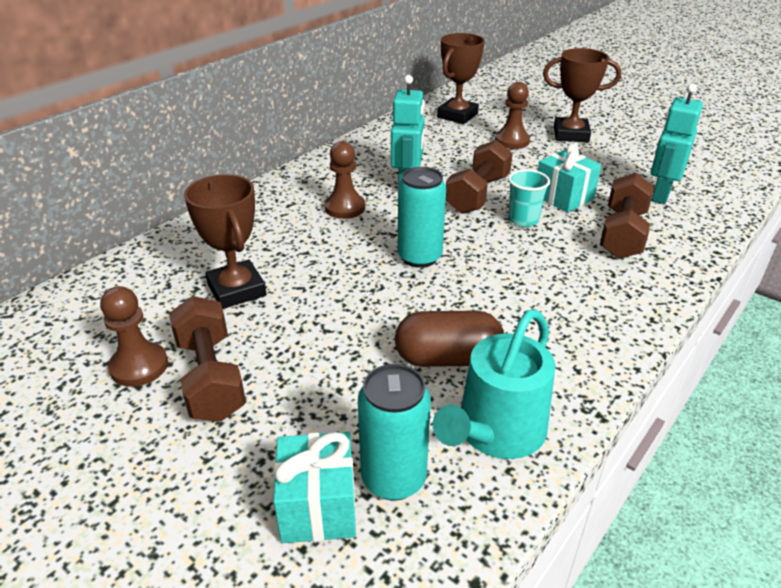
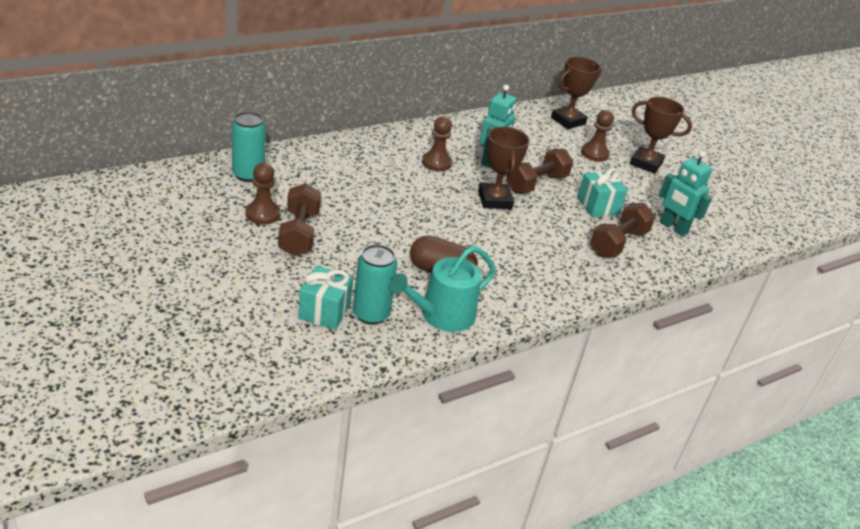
camera: 15 degrees right, 0 degrees up
(236, 290) = (337, 191): brown trophy -> brown trophy (494, 200)
(419, 257) = (465, 211): turquoise can -> turquoise can (248, 175)
(523, 220) = (555, 211): turquoise cup -> none
(660, 195) = (673, 228): turquoise robot -> turquoise robot turned 90 degrees counterclockwise

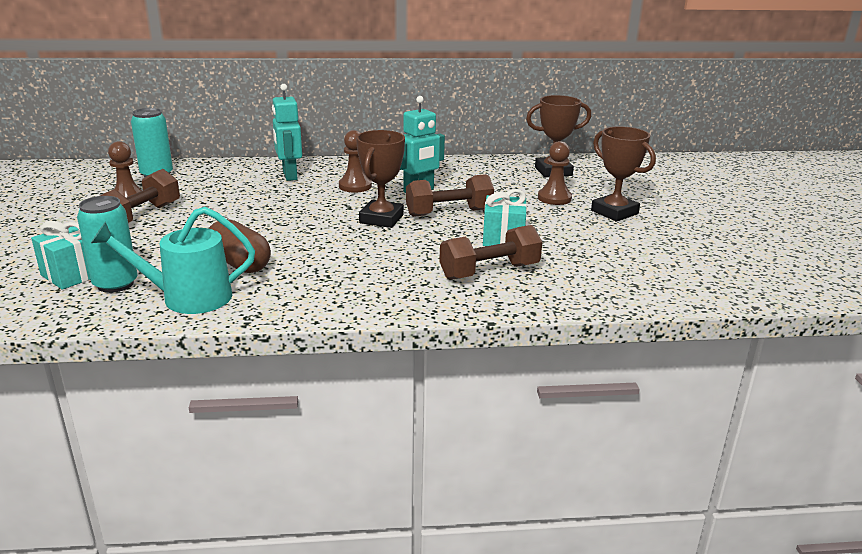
camera: 30 degrees right, 10 degrees down
(673, 228) = (584, 269): turquoise robot -> turquoise robot (289, 175)

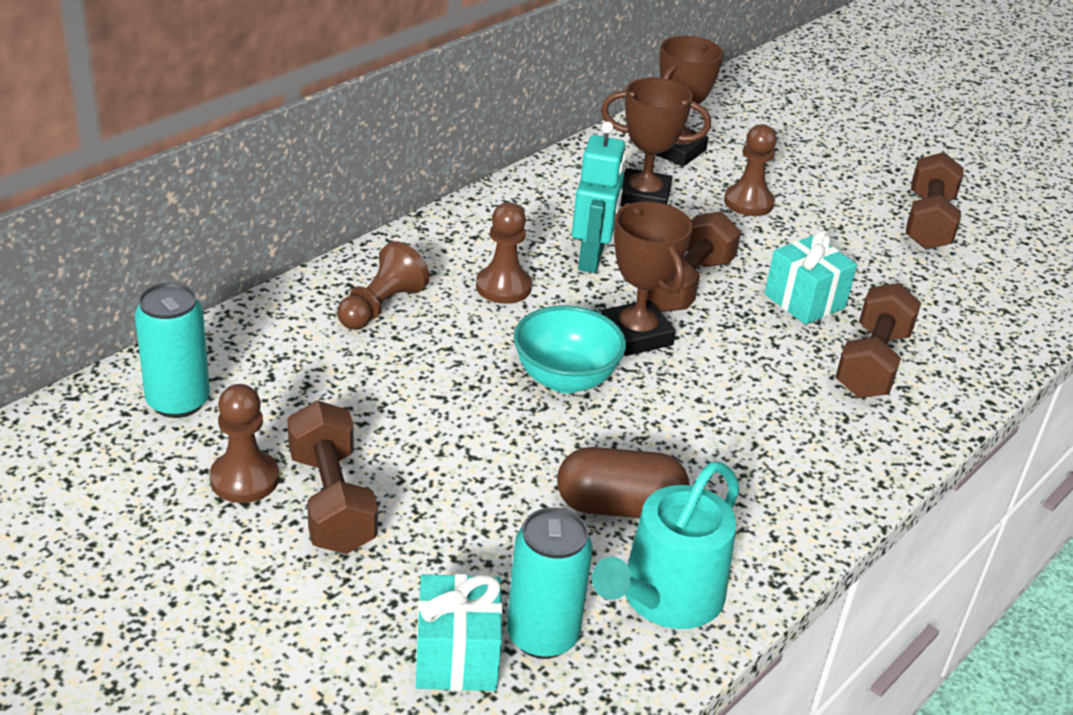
camera: 45 degrees left, 10 degrees up
(289, 175) = (381, 306): turquoise robot -> brown pawn
(314, 220) = (565, 379): none -> turquoise bowl
(614, 212) = (835, 200): brown trophy -> brown trophy (643, 197)
(662, 237) = (928, 222): none -> brown dumbbell

